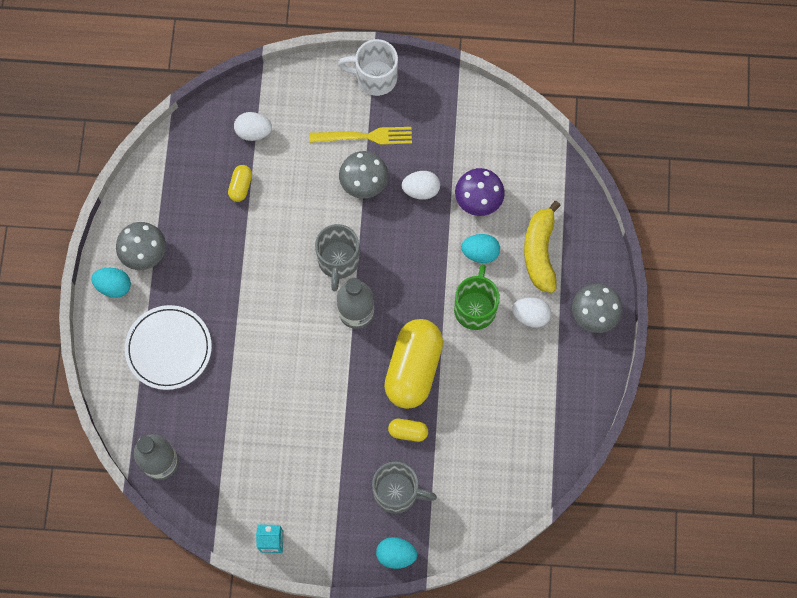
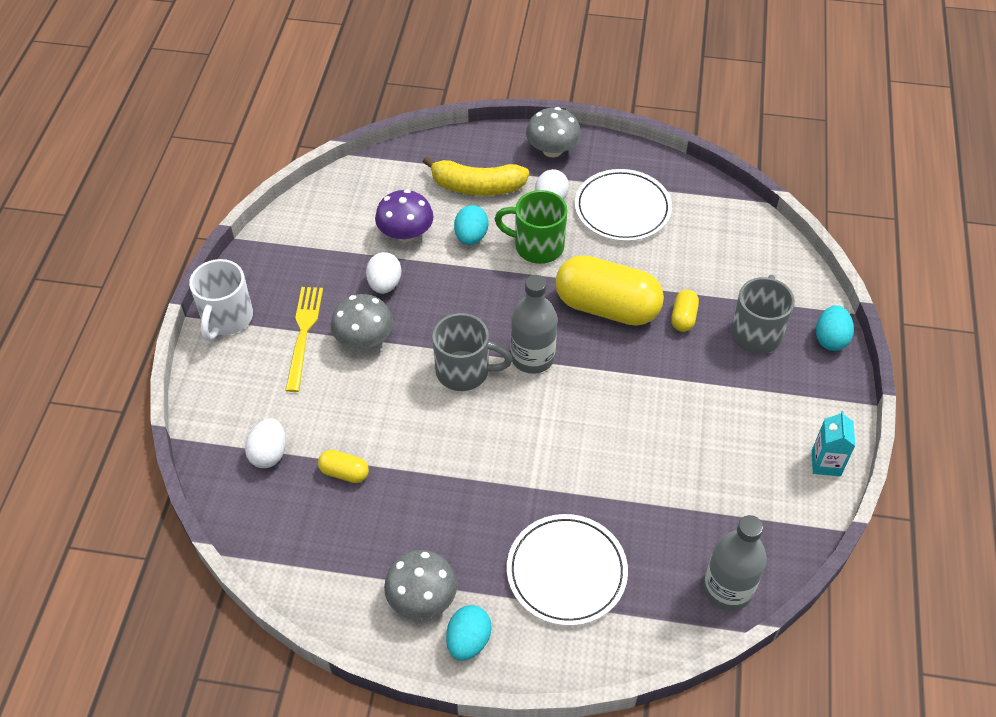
camera: 85 degrees left, 20 degrees down
(527, 378) = (622, 208): none -> white plate

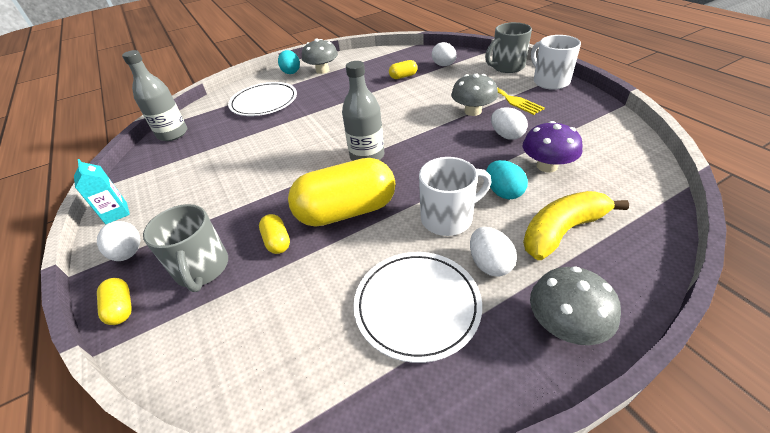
camera: 145 degrees right, 10 degrees down
(464, 371) = (399, 129): grey mug -> grey mug (506, 67)
(537, 246) = (448, 218): green mug -> white mug
(818, 394) = (129, 253): none -> white egg
(830, 339) = (121, 308): turquoise egg -> yellow capsule

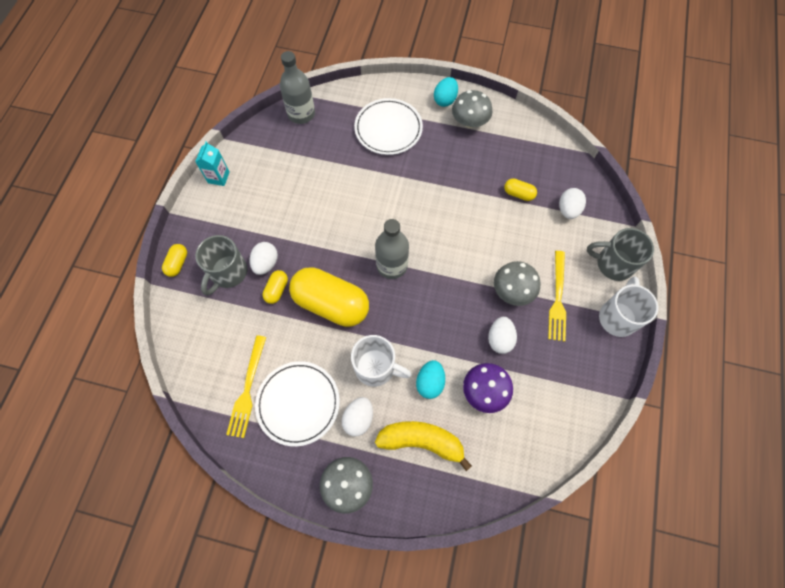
camera: 40 degrees right, 25 degrees up
(129, 253) = (204, 222): white egg -> white egg (266, 263)
(344, 346) = (247, 389): none -> yellow fork

